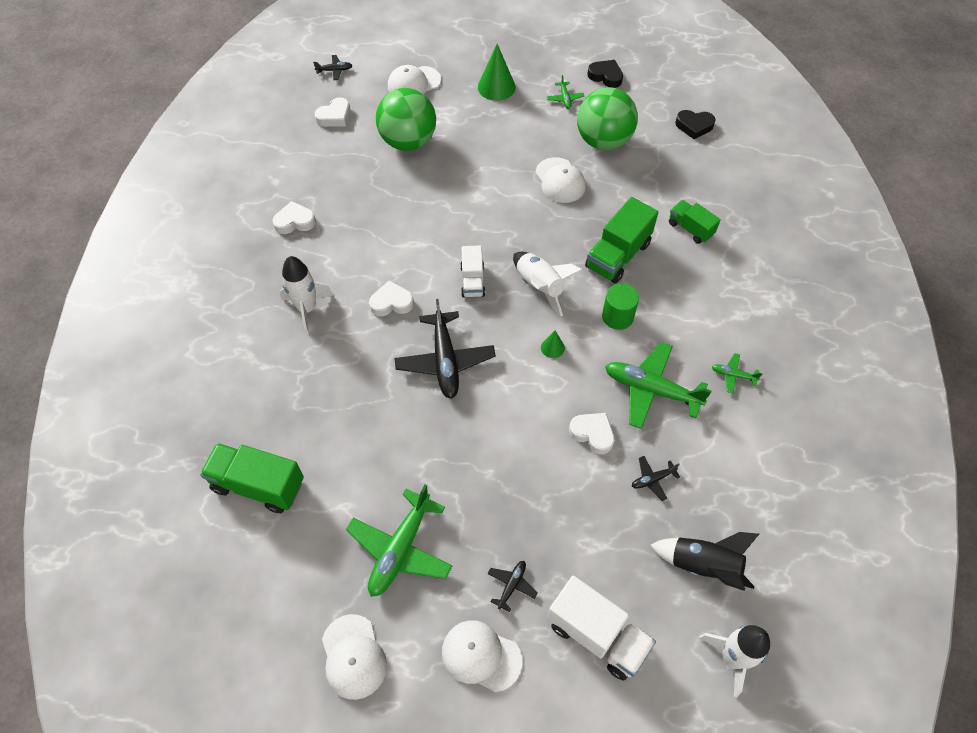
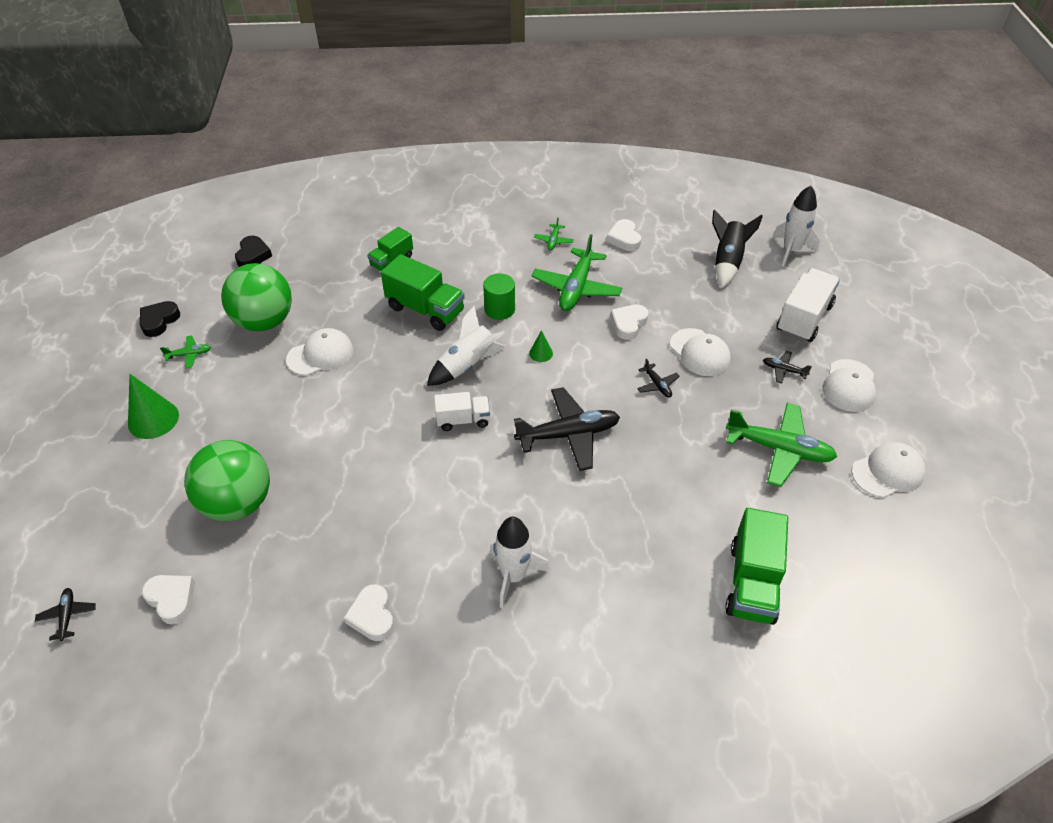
camera: 95 degrees left, 10 degrees down
(391, 302) = (498, 490): white heart -> white heart (624, 239)
(414, 83) = (123, 509): white cap -> white cap (699, 352)
(652, 479) = (662, 288): black plane -> black plane (657, 385)

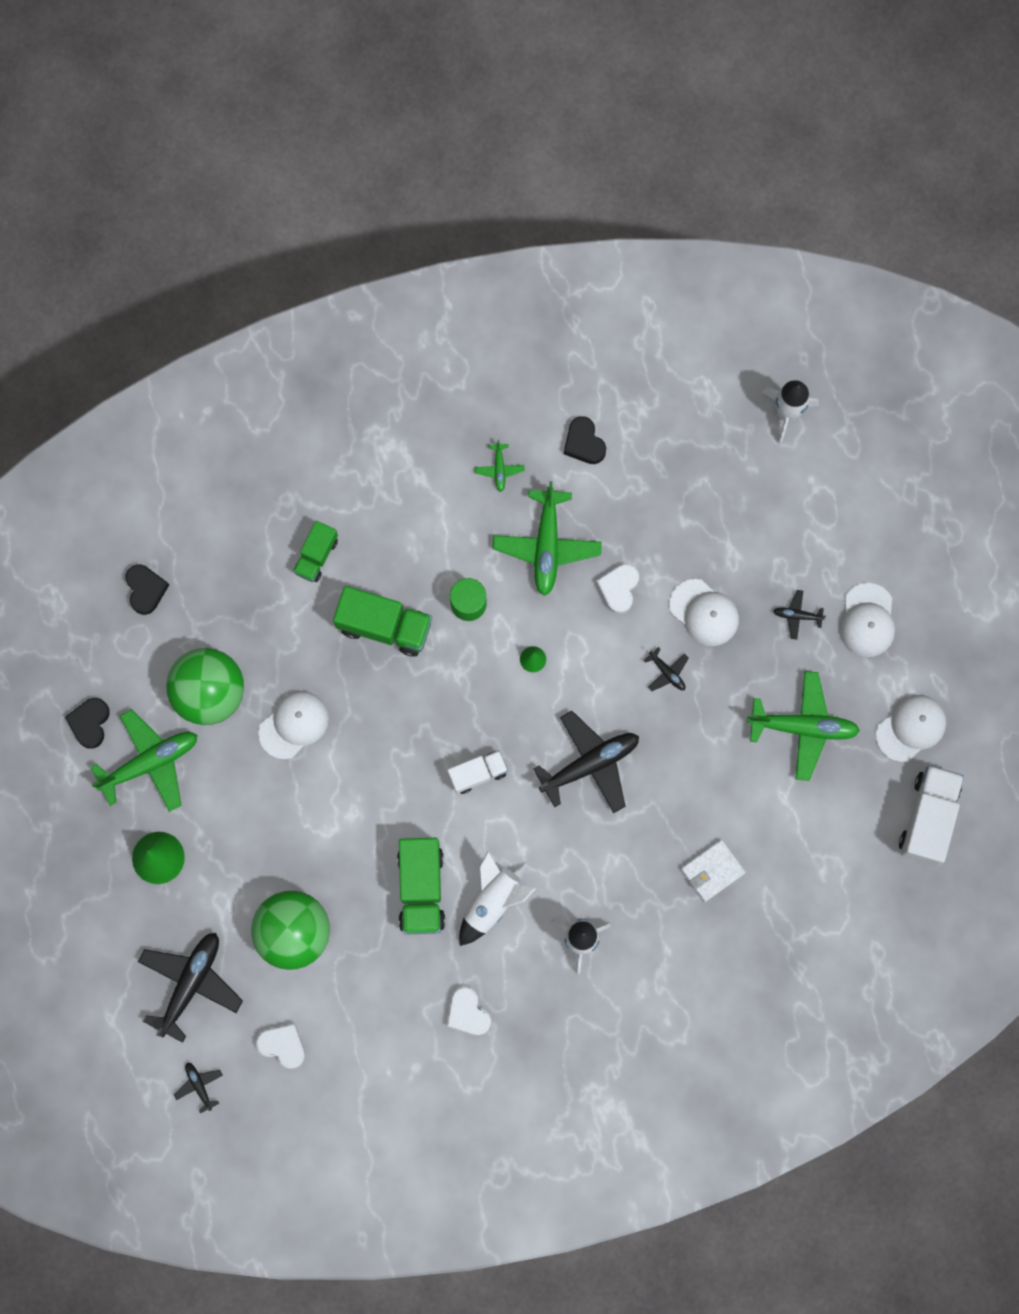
camera: 15 degrees left, 30 degrees up
(118, 522) = (191, 983): none -> black plane
(189, 355) = (150, 763): green plane -> green plane, size x2.17
(467, 365) = (458, 697): white rocket -> white rocket (492, 901)
(624, 239) = (584, 443): white heart -> black heart
(667, 546) = (712, 871): none -> white wallet
(727, 262) = (714, 454): black rocket -> none
(752, 582) = (795, 889): green truck -> green truck (421, 889)
(803, 318) = (811, 529): white truck -> white truck (928, 818)

